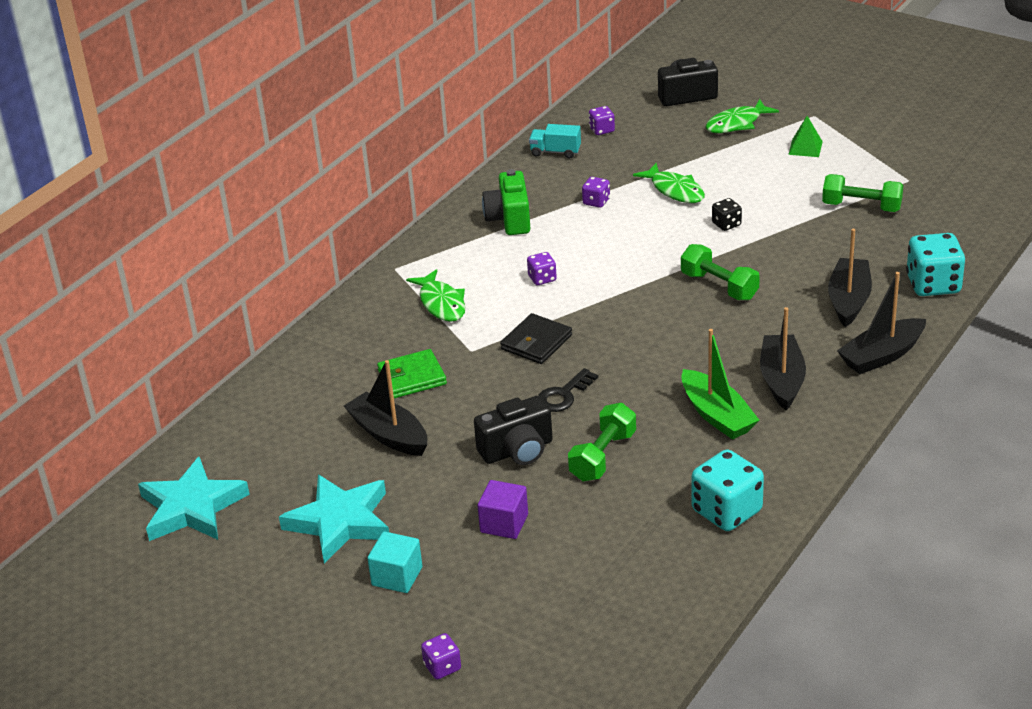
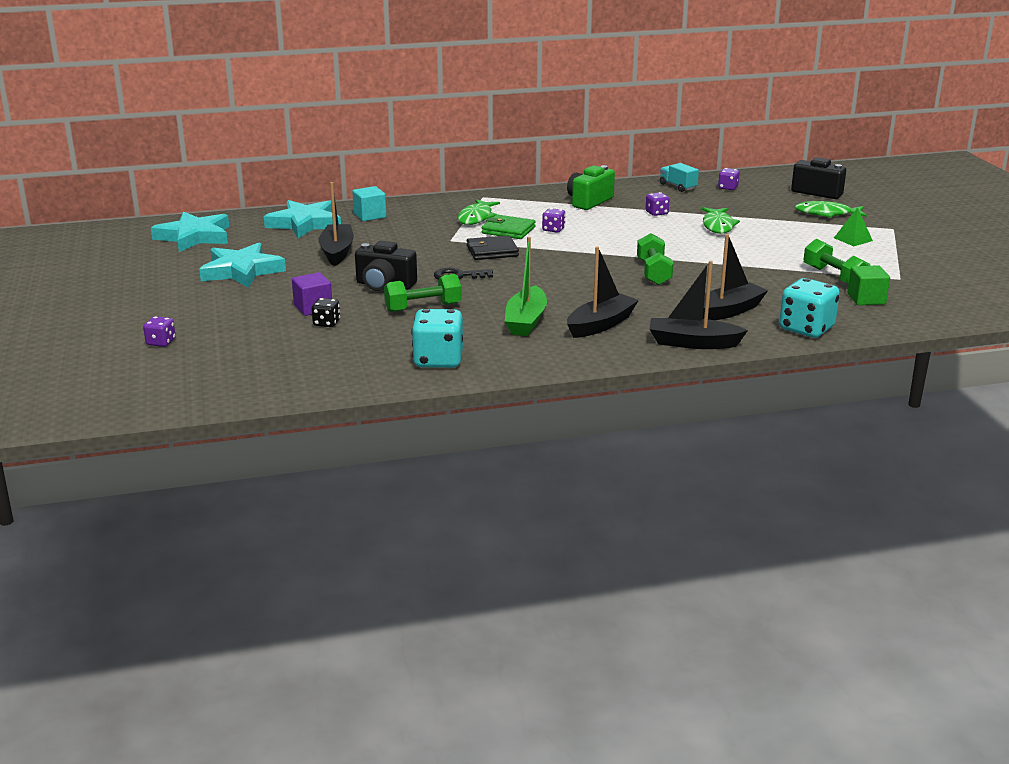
camera: 40 degrees right, 10 degrees down
(279, 415) = (305, 223): none -> turquoise star
(397, 576) = (220, 301): turquoise cube -> turquoise cube (370, 215)
(412, 377) = (397, 237): green wallet -> green wallet (508, 230)
(726, 224) = (719, 250): black dice -> black dice (326, 323)
(921, 221) = (866, 299): none -> green cube

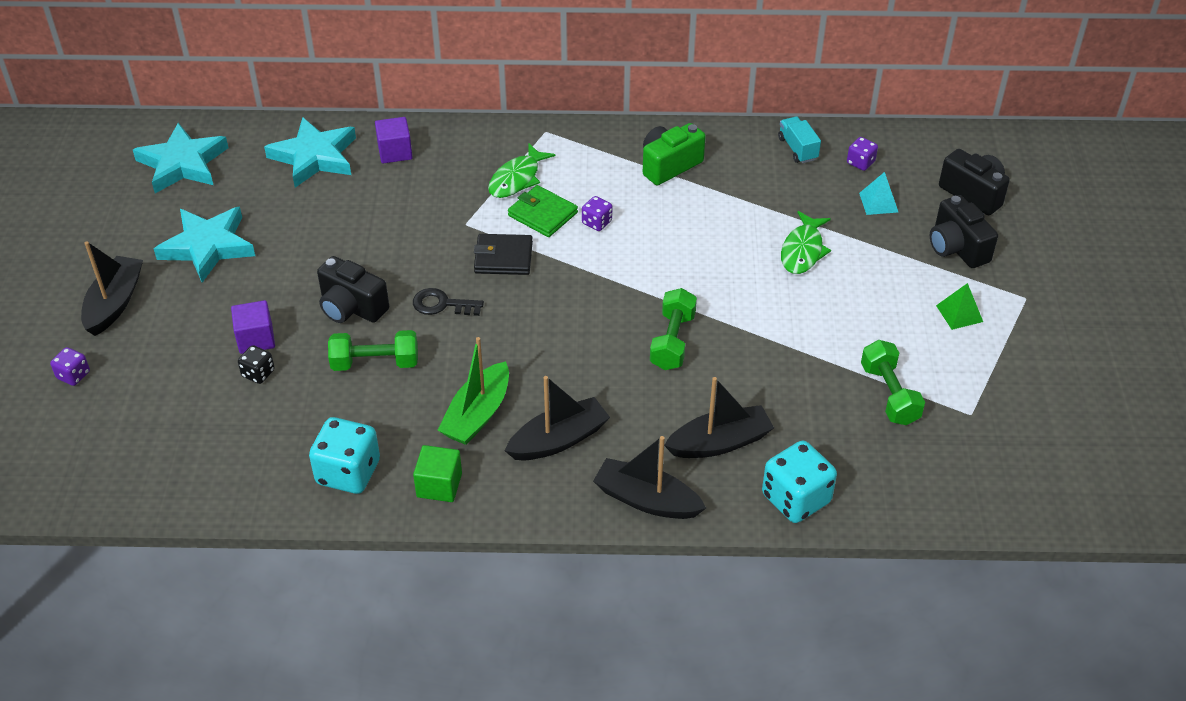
camera: 15 degrees right, 20 degrees up
(337, 252) = (327, 226): black boat -> black boat (114, 303)
(370, 215) = (395, 152): turquoise cube -> purple cube
(656, 213) = (740, 207): purple dice -> none
(755, 202) = (878, 202): none -> turquoise pyramid
(826, 214) = (957, 248): green fish -> black camera
(866, 299) = (903, 450): green cube -> green cube (439, 485)

